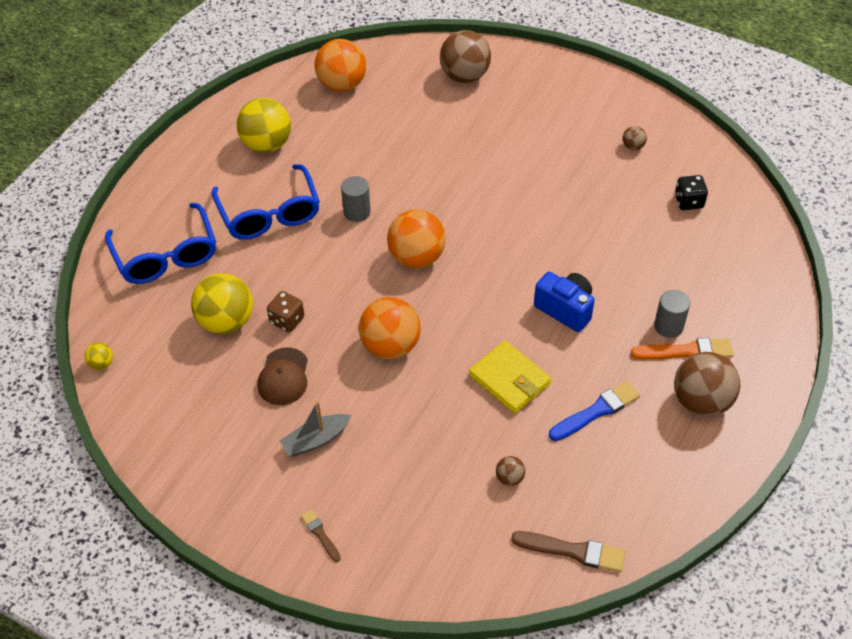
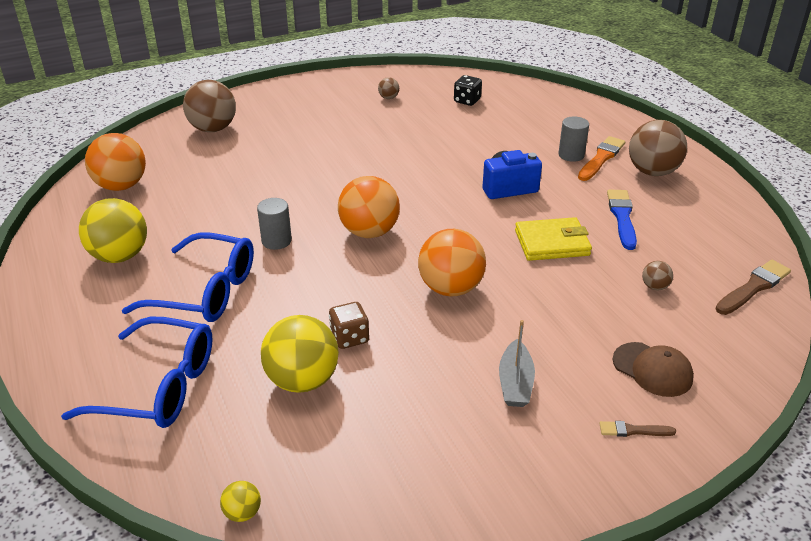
camera: 55 degrees left, 15 degrees down
(283, 377) = (416, 371): brown cap -> brown cap (652, 369)

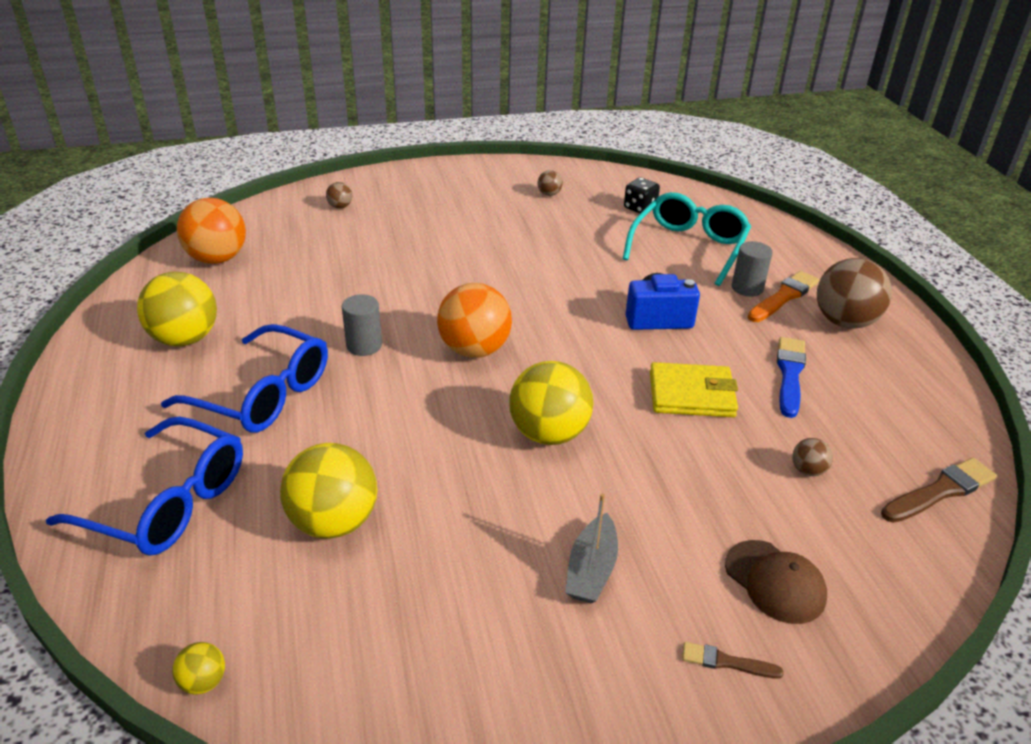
camera: 10 degrees right, 0 degrees up
(213, 129) = (340, 207): brown ball -> brown ball, size x0.45
(349, 338) = (407, 477): brown dice -> none
(450, 288) = (549, 434): orange ball -> yellow ball
(515, 129) = (688, 248): none -> turquoise glasses

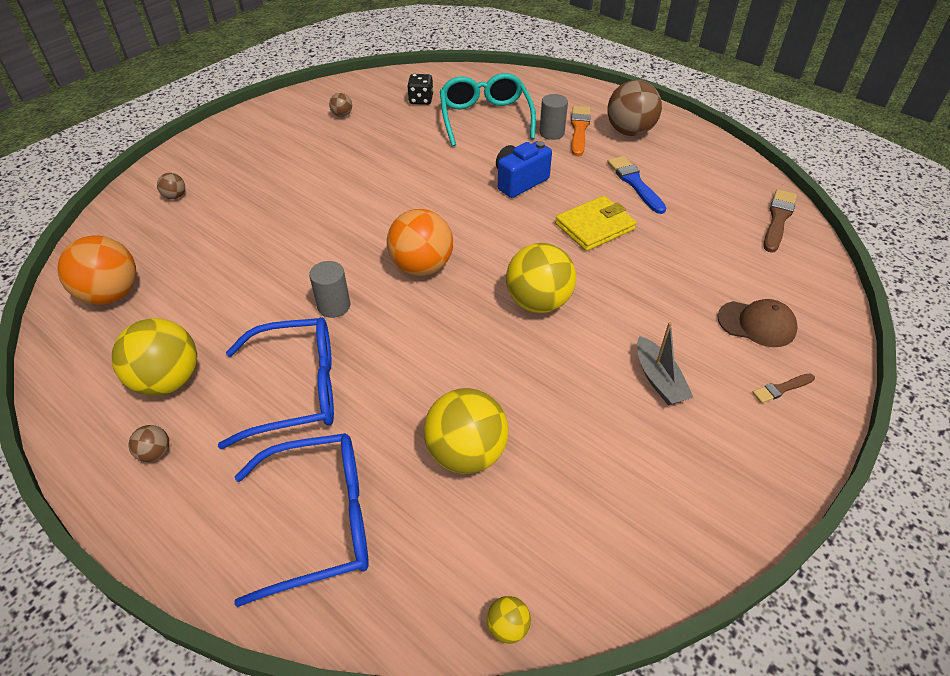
camera: 35 degrees left, 10 degrees up
(808, 470) = (705, 243): brown ball -> brown ball (155, 453)

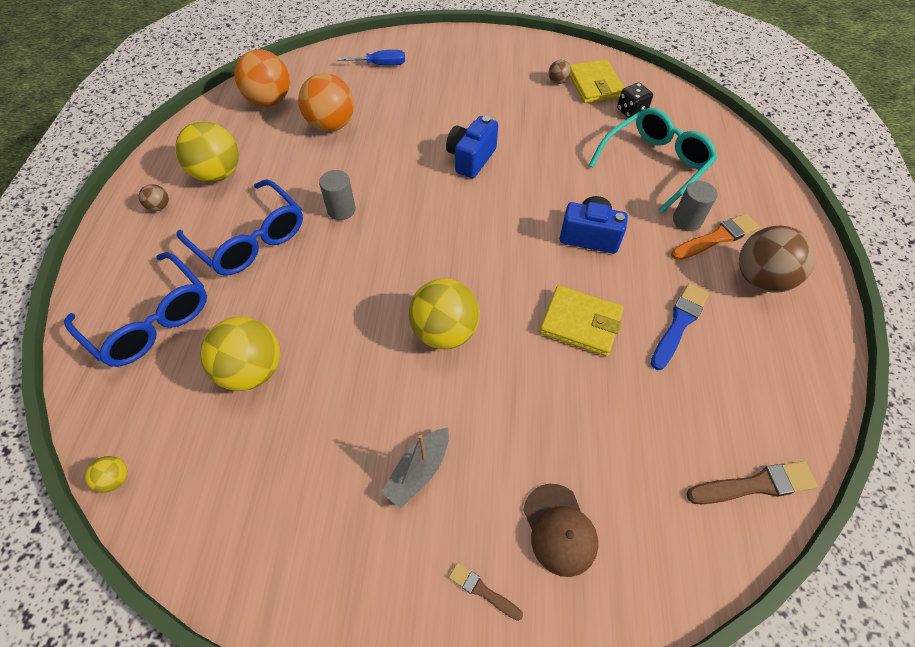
camera: 55 degrees right, 10 degrees up
(175, 196) = (381, 65): brown ball -> blue screwdriver
(369, 200) = (471, 159): none -> blue camera
(370, 101) = (594, 85): none -> yellow wallet
(422, 267) = (423, 234): orange ball -> orange ball (331, 125)

